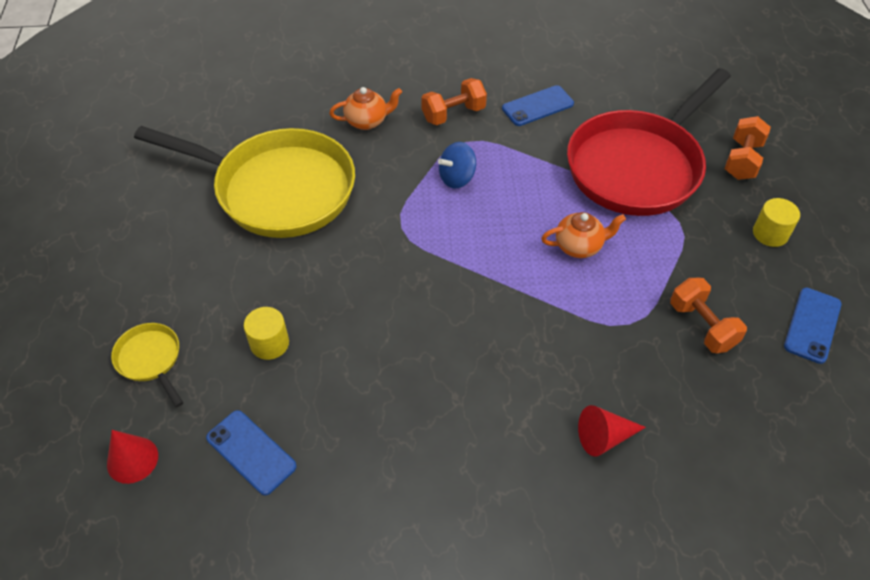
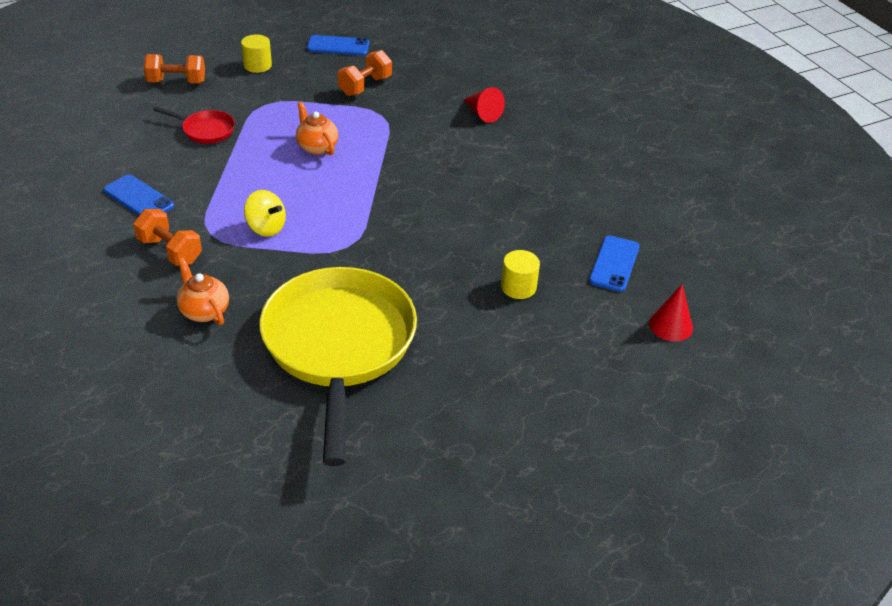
camera: 115 degrees left, 10 degrees down
(150, 360) = (584, 355): yellow pan -> none
(457, 178) = (266, 228): blue spinning top -> yellow spinning top
(638, 166) = (205, 130): red pan -> red pan, size x0.41

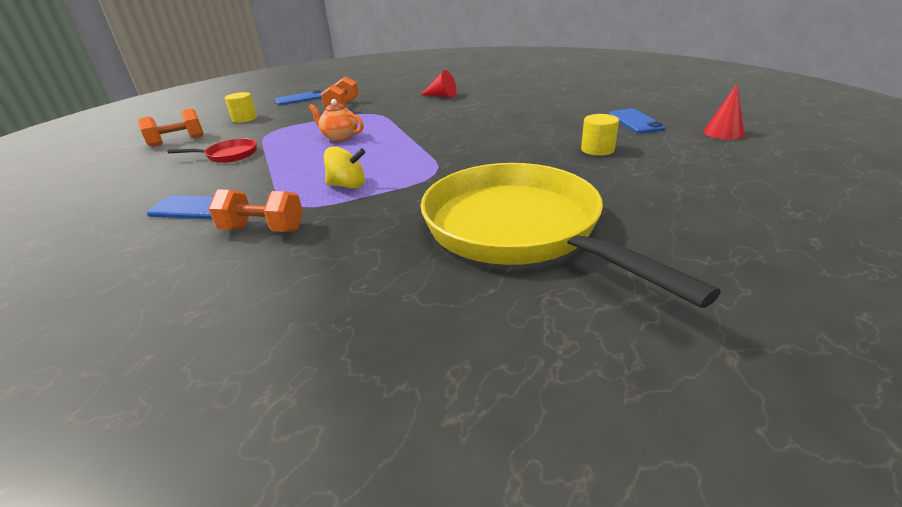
camera: 25 degrees left, 10 degrees down
(204, 311) = (348, 257): orange teapot -> none

